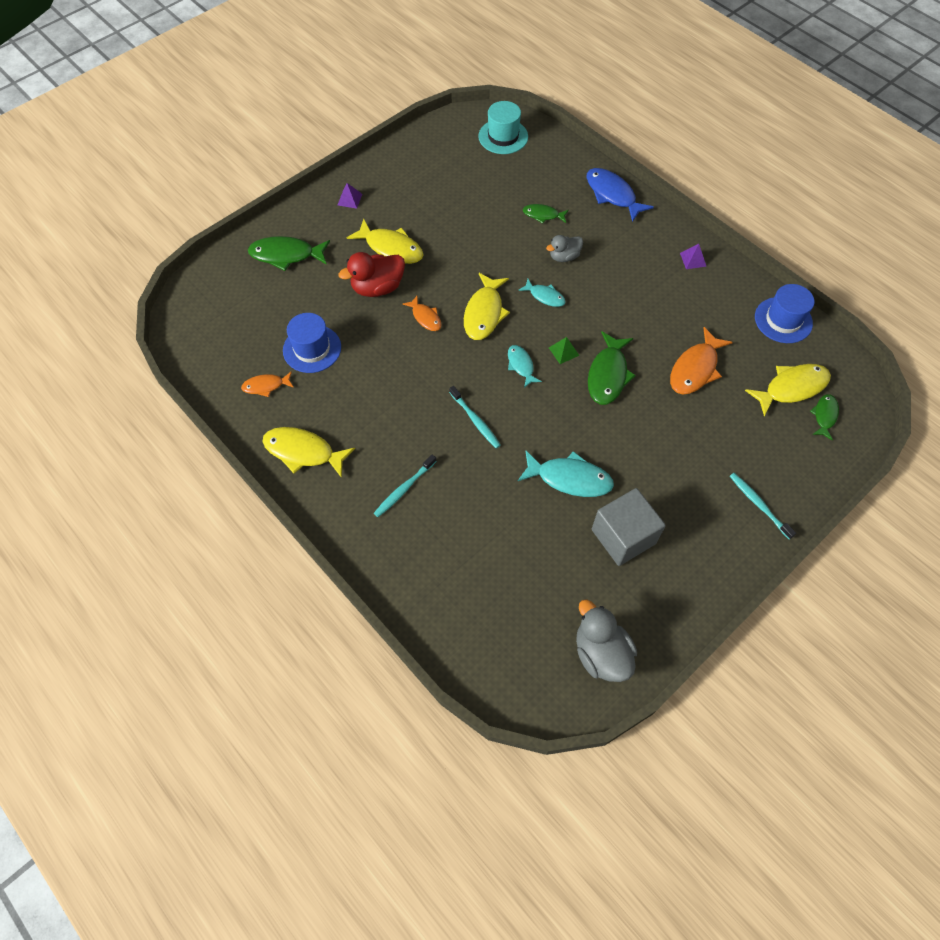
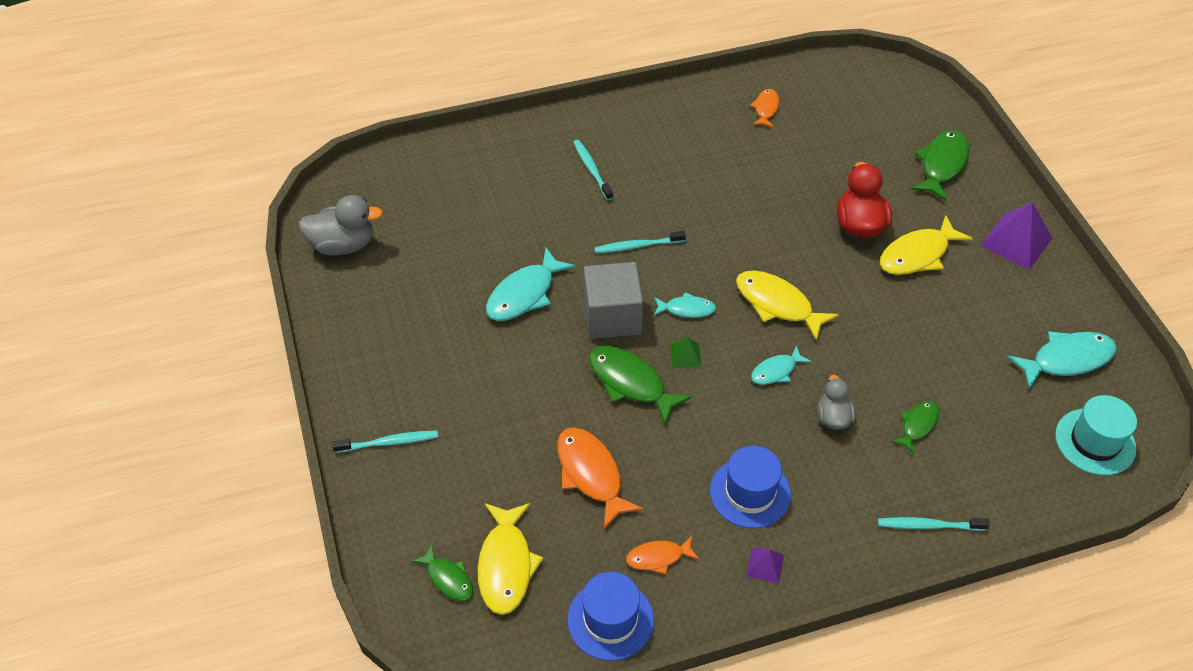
camera: 115 degrees right, 10 degrees down
(303, 452) = (674, 115): yellow fish -> none
(312, 349) = (796, 151): blue hat -> blue hat (750, 493)
(349, 199) = (1016, 241): purple pyramid -> purple pyramid, size x1.98
(425, 317) = (796, 251): orange fish -> orange fish (658, 557)
(445, 158) = (1067, 360): none -> turquoise fish
(612, 194) = (929, 525): blue fish -> turquoise toothbrush
(623, 536) = (436, 309): grey cube -> grey cube (612, 317)

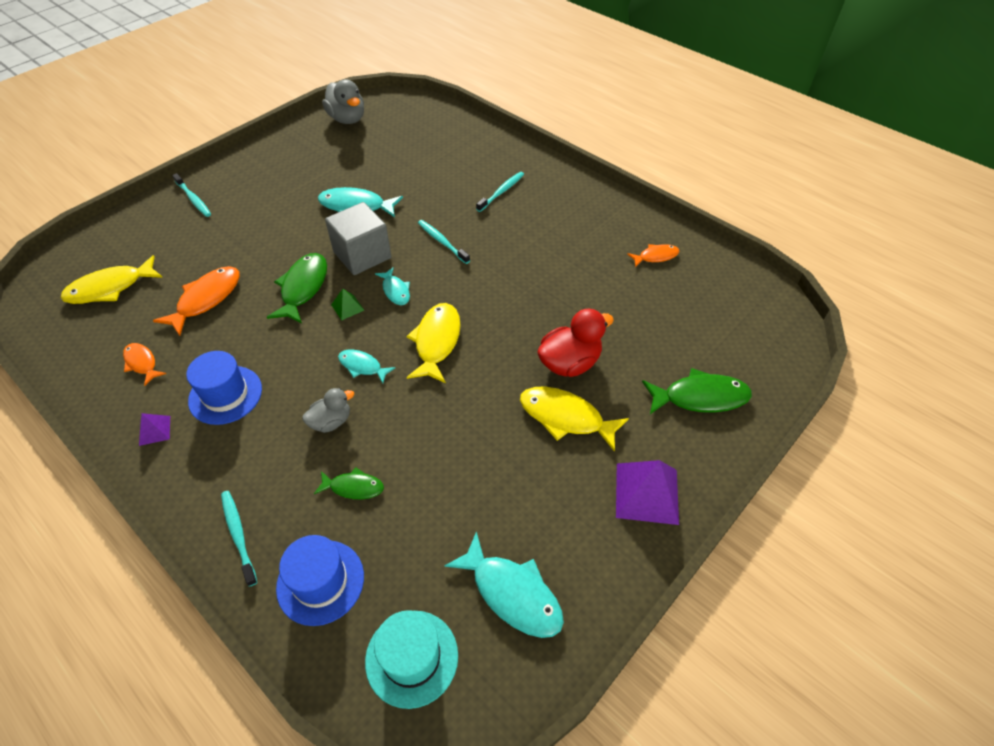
camera: 60 degrees right, 0 degrees up
(448, 578) = (91, 266): green fish -> none
(610, 620) = (77, 358): blue hat -> blue hat (320, 582)

